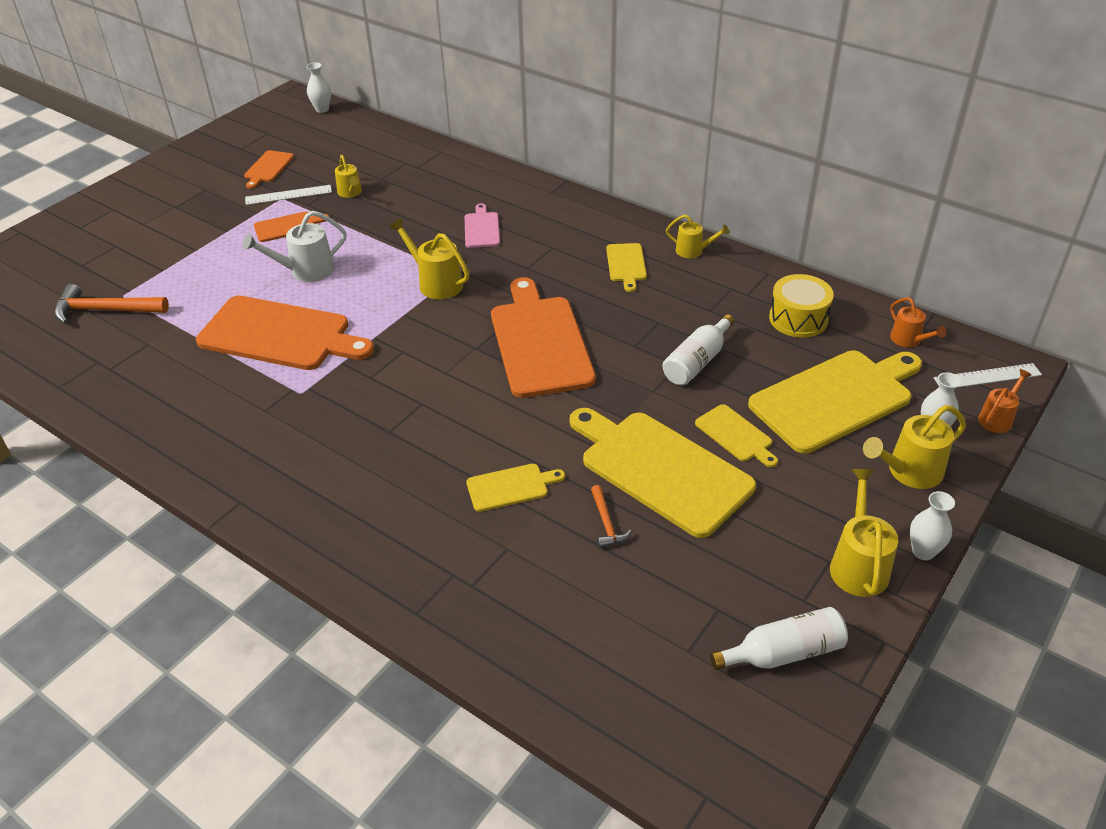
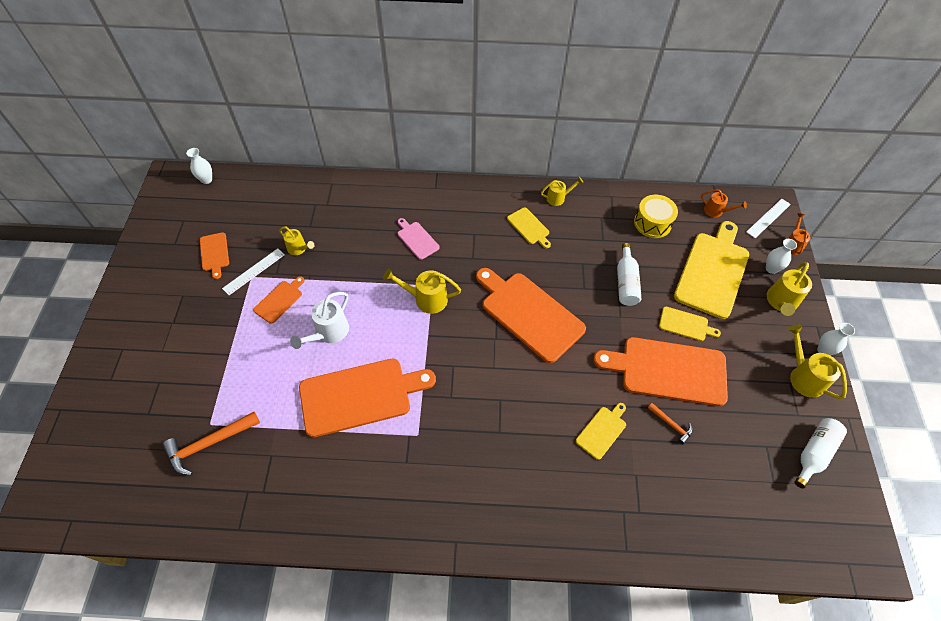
camera: 35 degrees left, 15 degrees up
(660, 469) = (668, 371): yellow cutting board -> orange cutting board

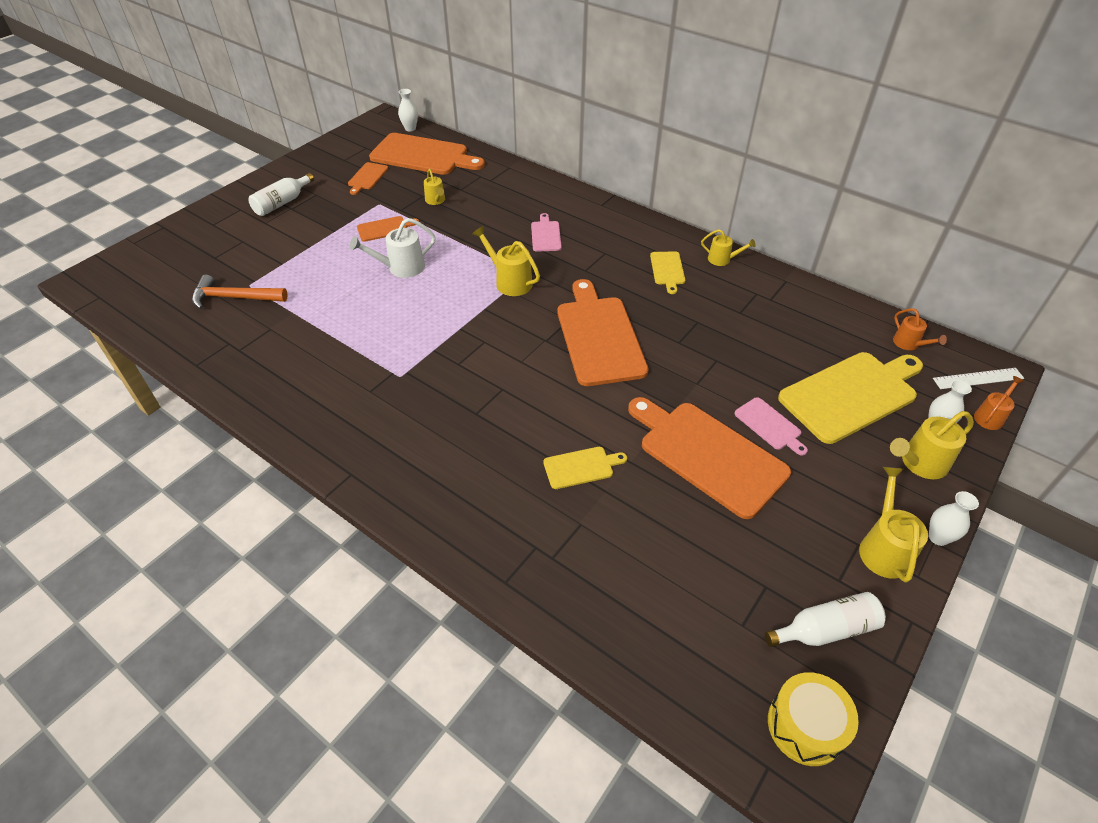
camera: 35 degrees right, 10 degrees down
(254, 271) = (384, 201): white ruler -> none
(360, 395) = (381, 323): orange cutting board -> orange cutting board (423, 155)
(626, 282) = (732, 358): white bottle -> white bottle (282, 203)
(652, 223) = (814, 322): yellow drum -> yellow drum (805, 726)
(671, 424) = (665, 503): orange hammer -> none
(685, 324) = (769, 425): yellow cutting board -> pink cutting board

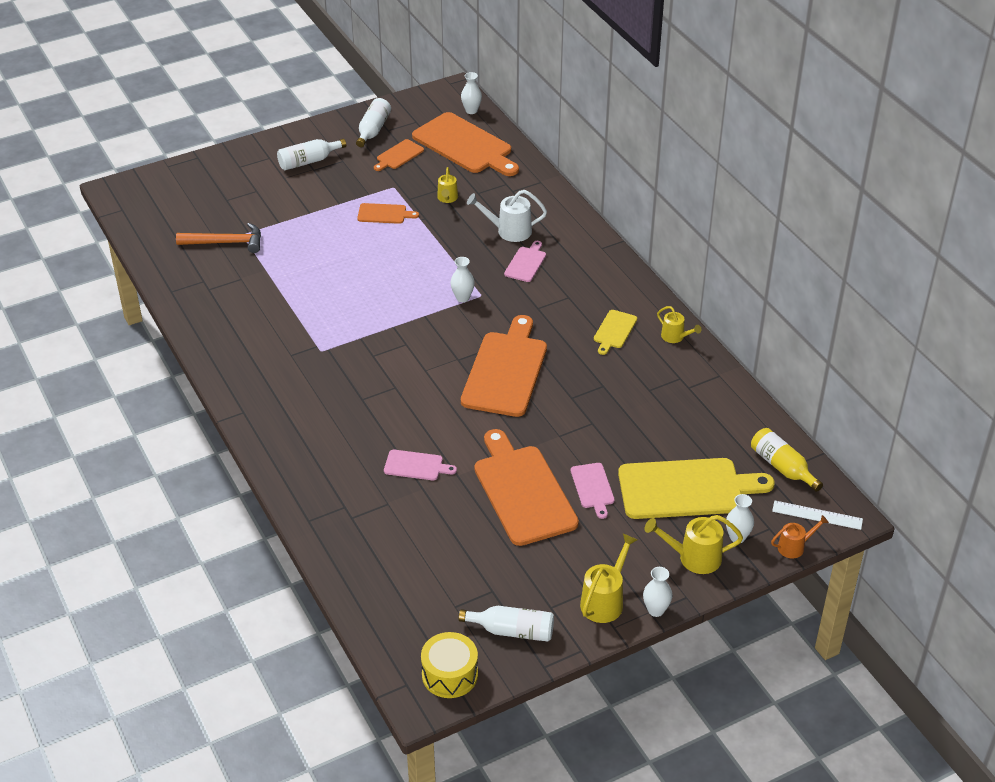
camera: 25 degrees right, 5 degrees down
(235, 298) = (226, 242): orange hammer -> orange hammer turned 150 degrees clockwise
(330, 163) = (373, 130): none -> white bottle
(401, 268) = (376, 256): white watering can -> white watering can (509, 231)
(509, 281) = (462, 298): yellow watering can -> white vase
(581, 467) = (416, 465): yellow cutting board -> pink cutting board
(909, 344) = (782, 467): orange watering can -> yellow bottle

